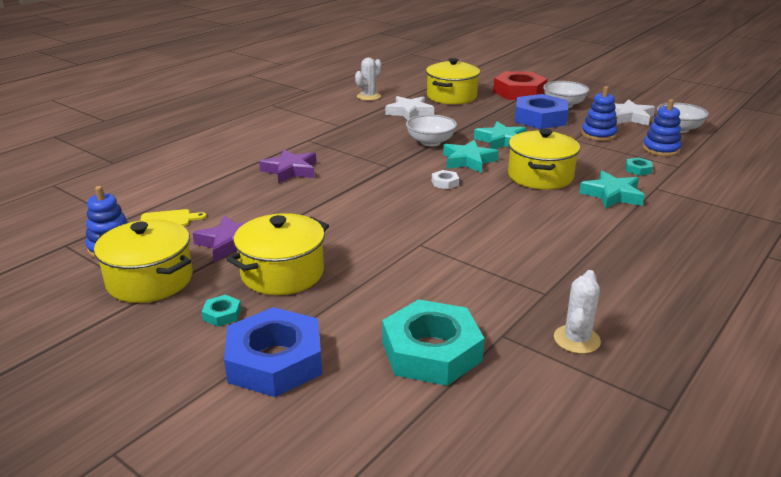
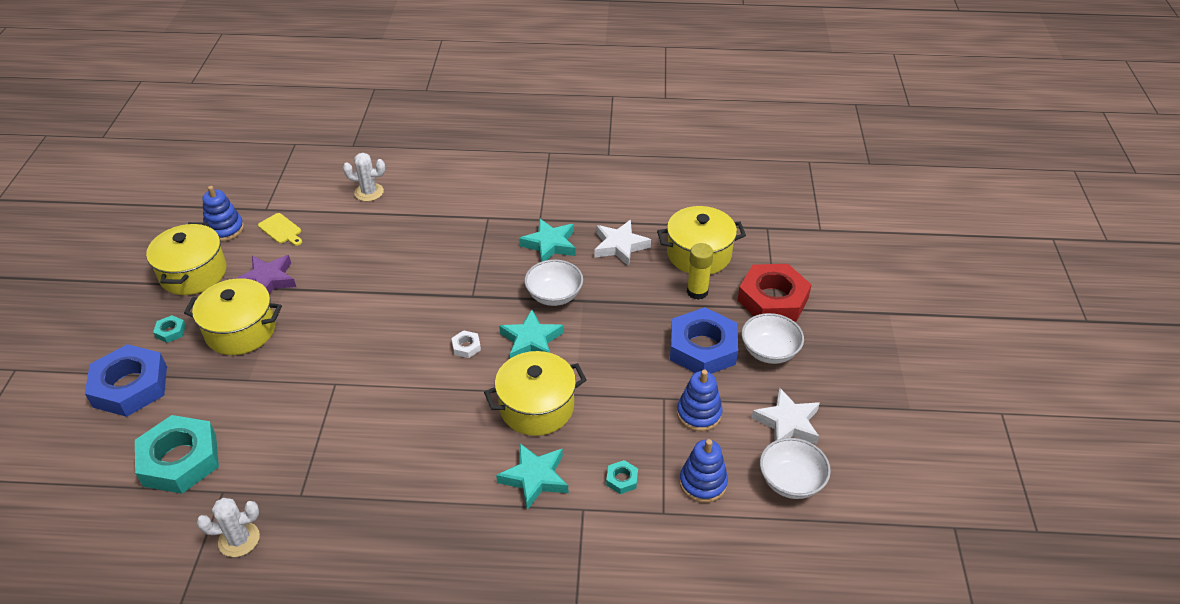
camera: 55 degrees right, 15 degrees up
(290, 170) = (414, 242): purple star -> none
(368, 96) = (635, 199): white cactus -> white cactus (369, 192)
(486, 106) = (697, 292): none -> yellow glue stick
(501, 141) = (604, 344): turquoise star -> turquoise star (550, 245)

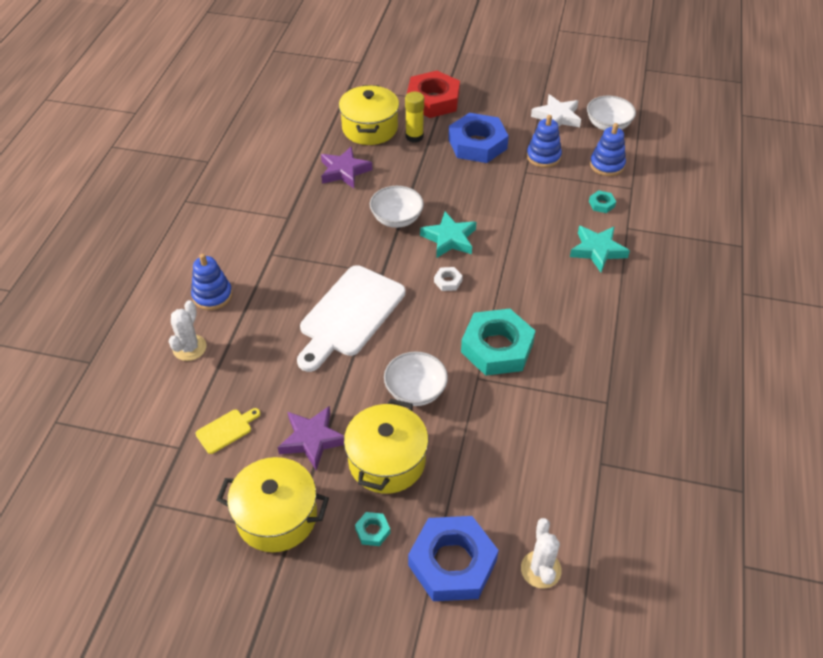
camera: 80 degrees left, 5 degrees up
(180, 460) = (560, 502): turquoise nut -> turquoise nut (497, 347)
(225, 229) = (204, 489): blue stacking toy -> blue stacking toy (212, 295)
(239, 539) = (654, 446): white cactus -> white cactus (540, 569)
(413, 281) = (349, 315): none -> white cutting board
(536, 407) = (525, 242): yellow pot -> none
(550, 245) = (327, 214): turquoise star -> none
(620, 246) = (344, 171): white star -> purple star
(769, 351) = (487, 112): white bowl -> white bowl (415, 391)

